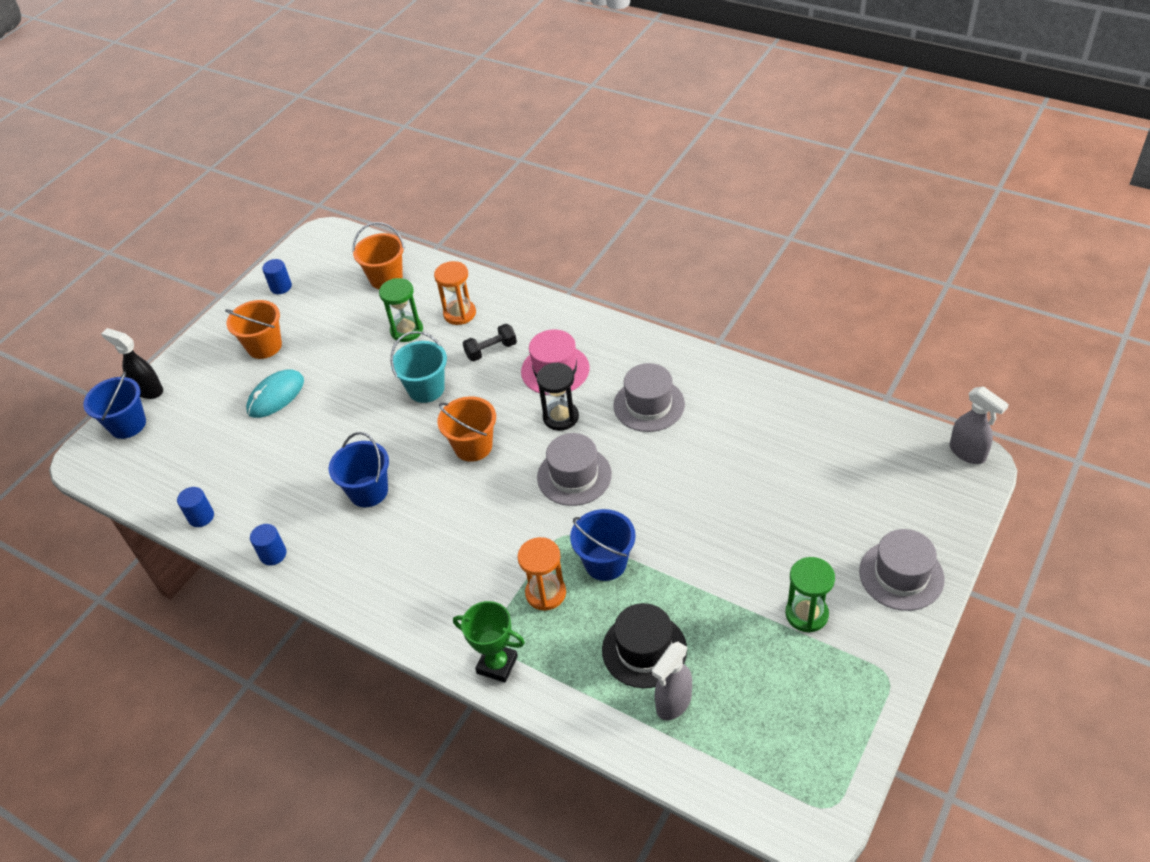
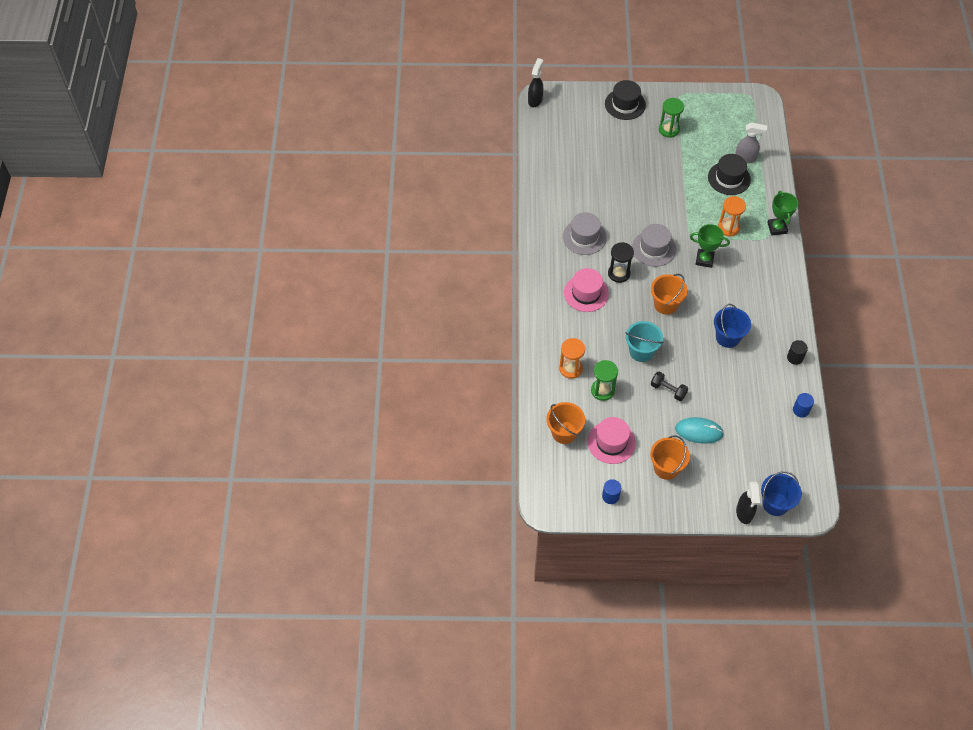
camera: 125 degrees left, 10 degrees up
(273, 554) = (795, 357): blue cylinder -> black cylinder
(338, 312) = (611, 442): none -> pink hat
(491, 350) = (591, 334): black dumbbell -> black dumbbell (668, 390)
(510, 529) = (704, 260): none -> green trophy
(605, 563) = (695, 212): blue bucket -> none
(901, 575) = (625, 104): grey hat -> black hat
(968, 453) = (535, 100): grey spray bottle -> black spray bottle

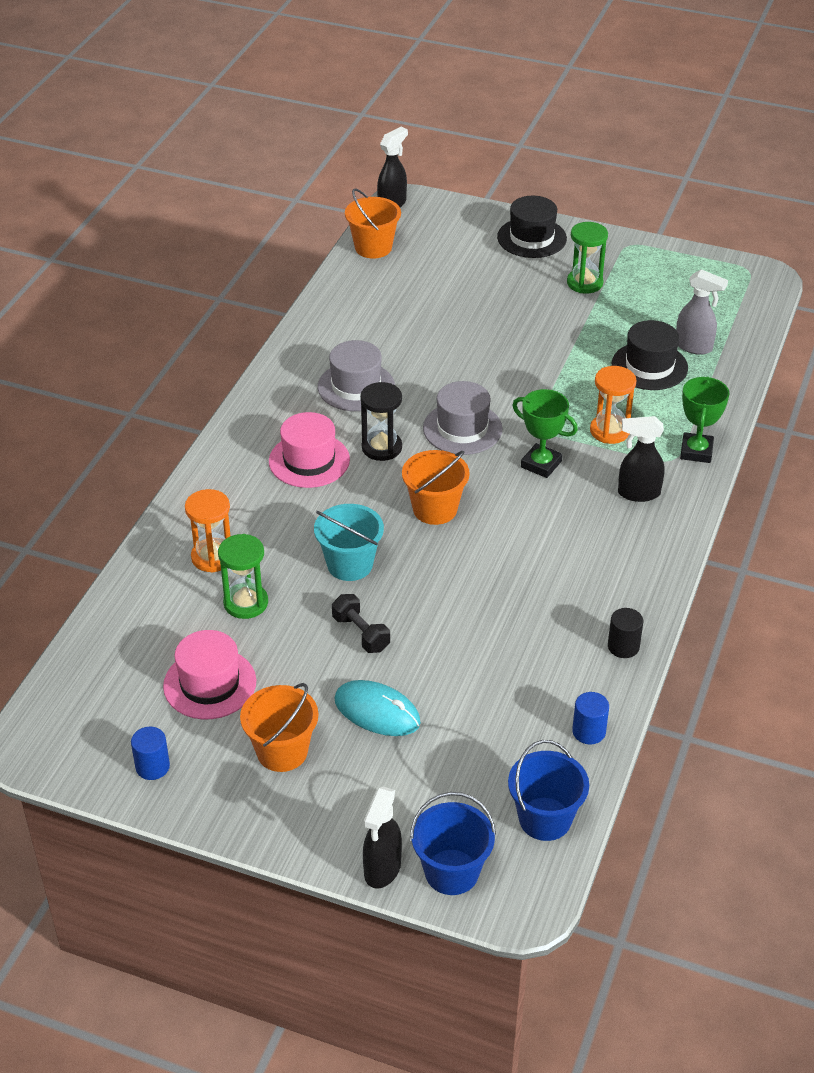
camera: 20 degrees right, 15 degrees down
(564, 432) = (138, 646): orange bucket -> orange bucket (373, 247)
(727, 337) = (516, 584): blue bucket -> blue bucket (545, 819)
(760, 263) = (638, 493): none -> black spray bottle

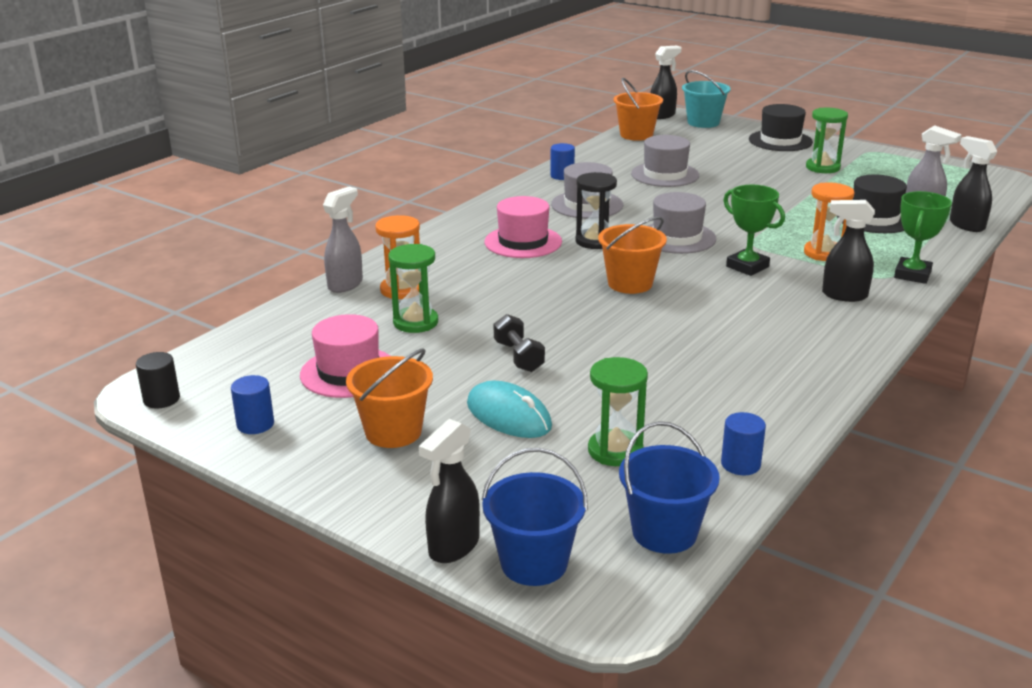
camera: 15 degrees right, 15 degrees down
(152, 558) = (346, 284): none -> grey spray bottle
(314, 338) = (562, 176): none -> blue cylinder
(350, 564) = (530, 309): turquoise bucket -> turquoise bucket (703, 122)
(423, 320) = (665, 175): none -> grey hat
(481, 736) = (615, 451): none -> green hourglass
(623, 646) = (799, 402): black cylinder -> black cylinder (161, 399)
(738, 364) = (966, 225): none -> black spray bottle

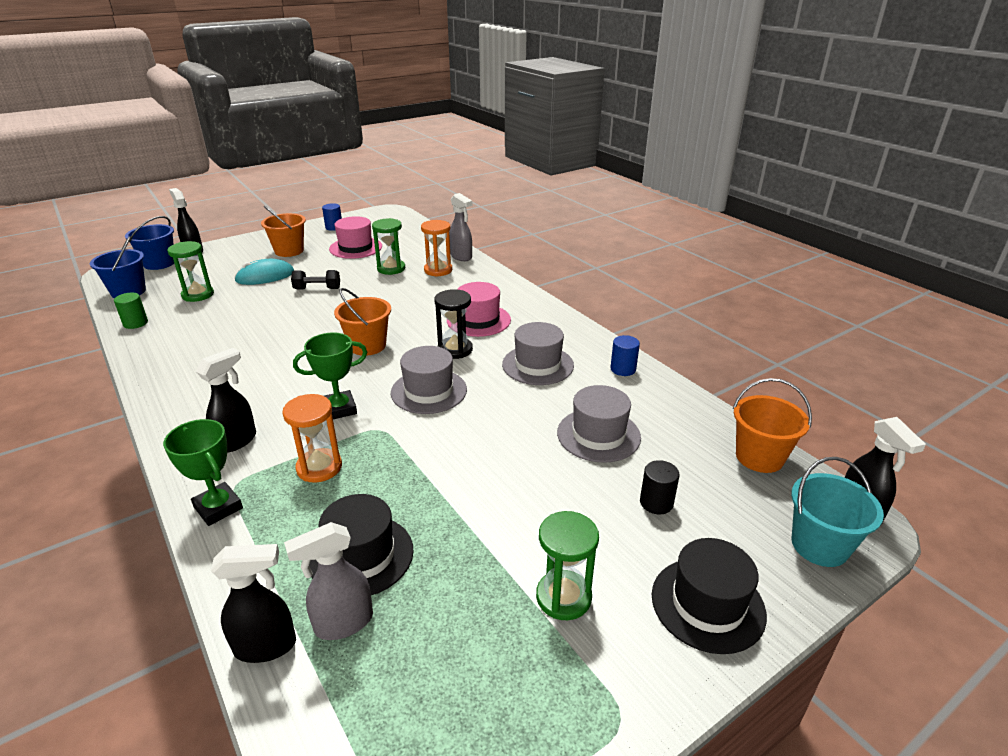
camera: 110 degrees right, 5 degrees up
(161, 399) = (379, 213): black cylinder -> black cylinder (656, 503)
(740, 464) = (135, 323): blue cylinder -> green cylinder

